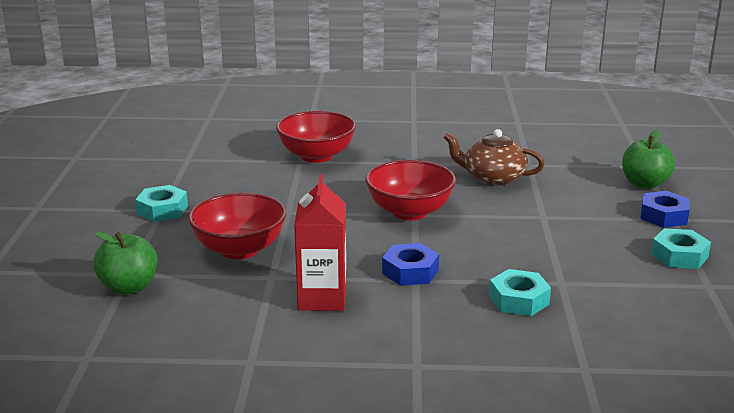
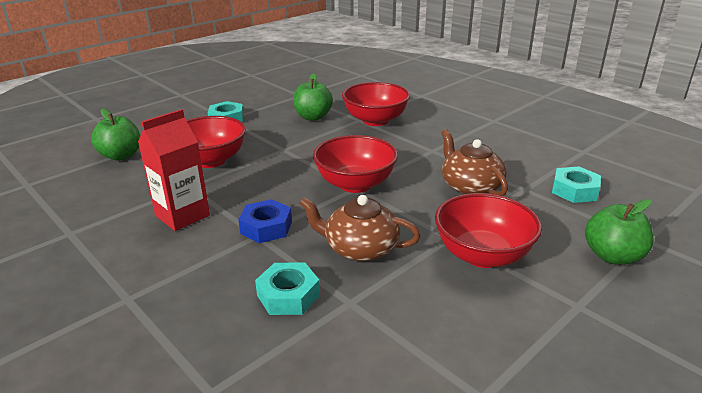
camera: 45 degrees right, 5 degrees up
(250, 174) = (313, 117): none -> green apple
(503, 251) = (360, 248): none -> brown teapot
(581, 217) = (482, 255): none -> red bowl
(663, 216) = (572, 297): blue nut -> none
(679, 256) = (511, 346): turquoise nut -> turquoise nut (574, 190)

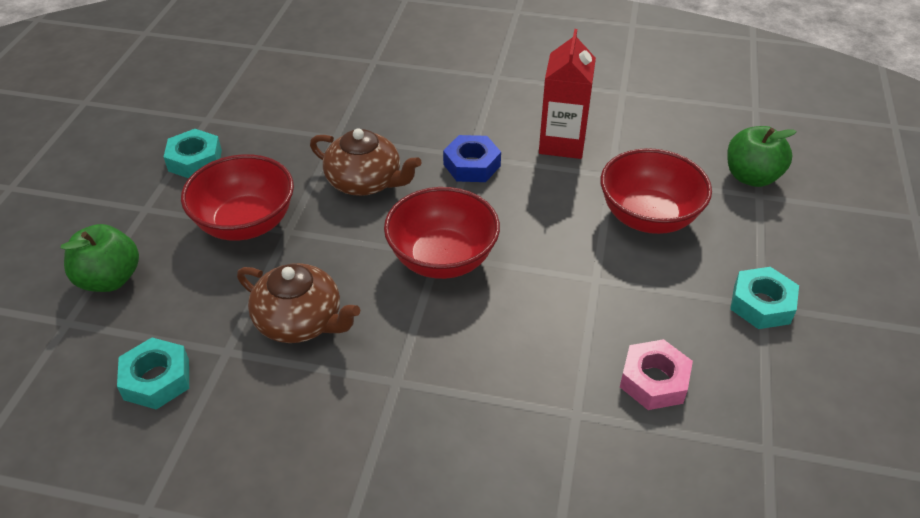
camera: 145 degrees right, 15 degrees up
(288, 295) = (386, 122): turquoise nut -> turquoise nut (195, 160)
(313, 117) = (654, 381): green apple -> pink nut
(360, 248) = (365, 182): brown teapot -> brown teapot turned 45 degrees clockwise
(375, 120) = (548, 426): red bowl -> none

